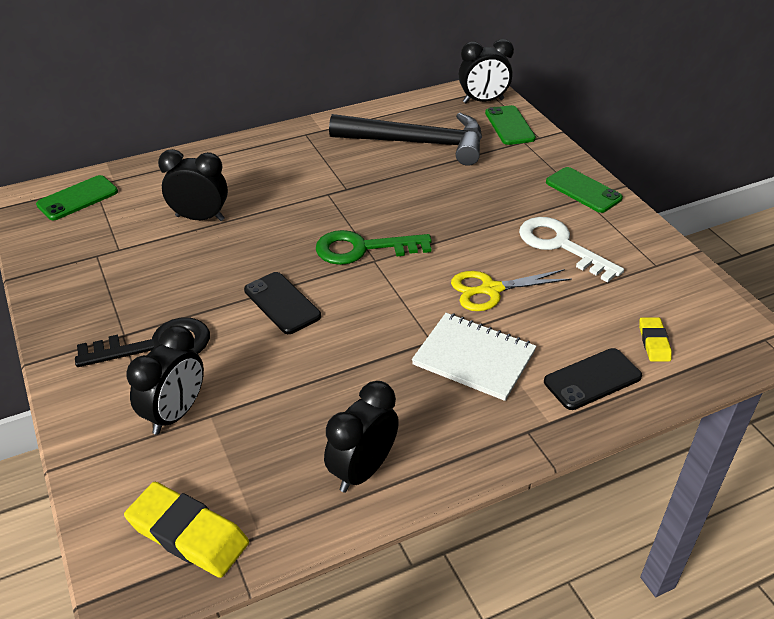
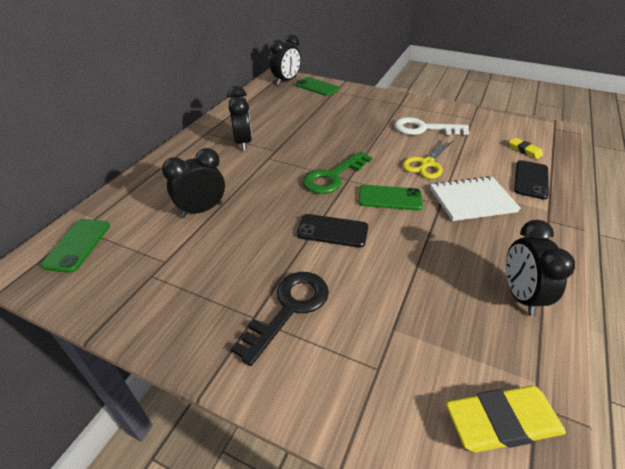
camera: 40 degrees left, 0 degrees up
(175, 413) = (370, 345): black clock -> black clock (243, 143)
(417, 143) = (281, 112): black hammer -> none
(583, 190) = (394, 101): green phone -> green phone (390, 198)

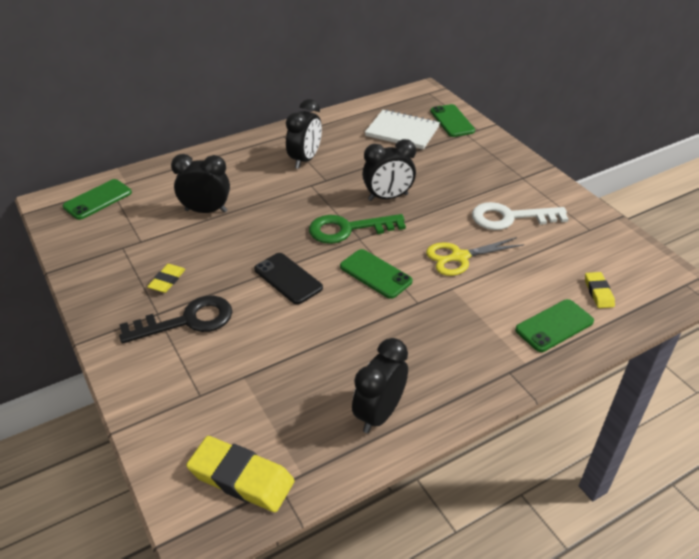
camera: 35 degrees right, 0 degrees up
(230, 283) = (167, 280): none -> yellow eraser
(286, 81) = (427, 102): black clock -> black clock (388, 197)
(423, 129) = (510, 218): white key -> white key turned 45 degrees counterclockwise
(472, 200) = (455, 314): white notebook -> white notebook (402, 131)
(531, 180) = (554, 326): black phone -> green phone

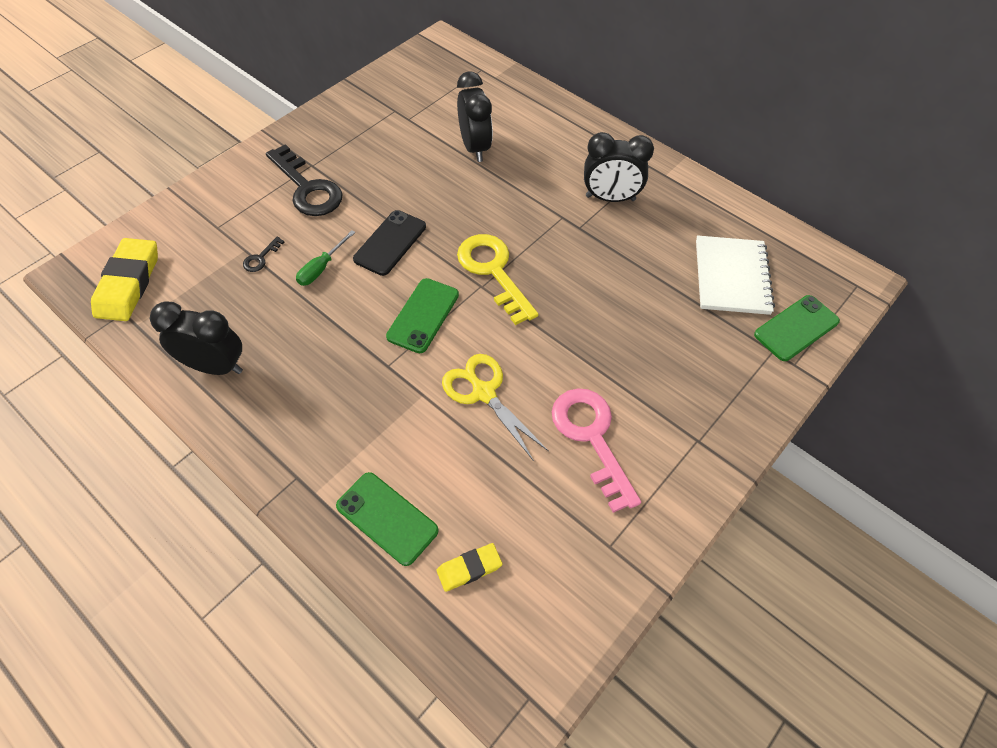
camera: 70 degrees right, 15 degrees up
(98, 200) = (458, 69): green phone -> none
(167, 280) = (358, 156): yellow eraser -> none
(261, 366) = (261, 258): none -> black key
(295, 326) = (321, 268): none -> green screwdriver
(348, 229) = (493, 271): green key -> yellow key
(388, 197) = (573, 295): black clock -> none
(510, 218) = (591, 437): white key -> pink key

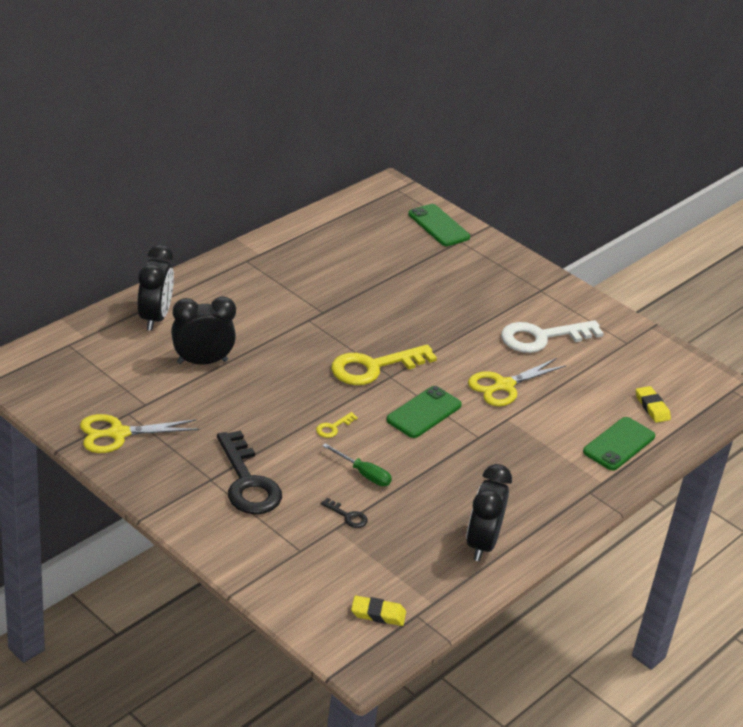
camera: 90 degrees left, 20 degrees down
(129, 284) = (378, 614): yellow eraser -> yellow eraser, size x0.55
(307, 188) = (248, 482): black key -> black key turned 105 degrees clockwise
(367, 107) = (118, 434): none -> yellow scissors
(390, 243) = (333, 427): black phone -> yellow key
(423, 315) = (424, 412): green phone -> green phone turned 75 degrees counterclockwise
(591, 437) = (542, 337): pink key -> white key
(610, 198) = (287, 289): black clock -> black clock (155, 318)
(732, 277) = (386, 244): white notebook -> none

